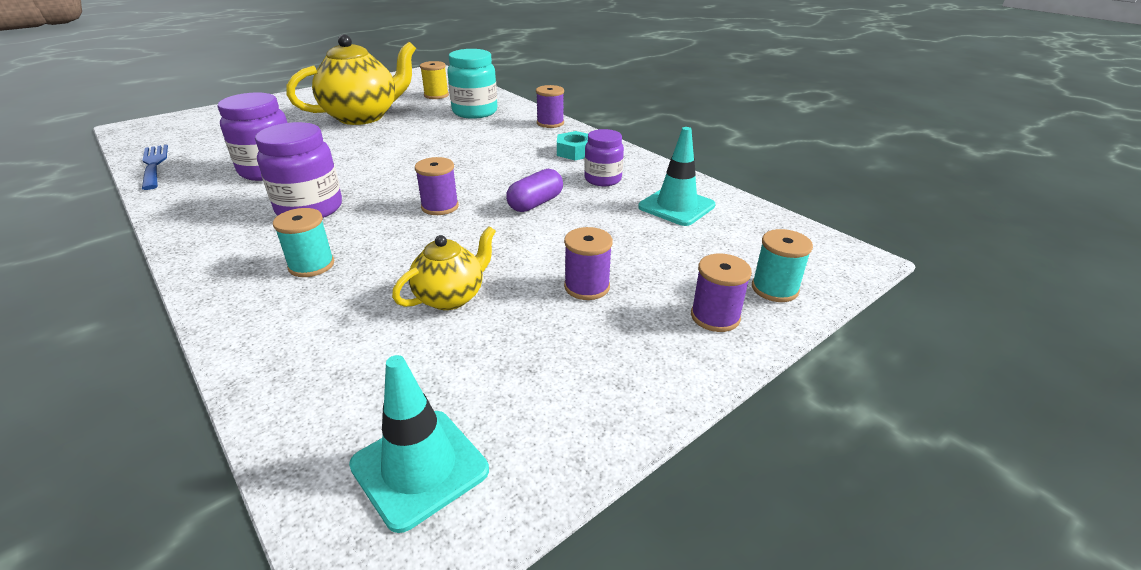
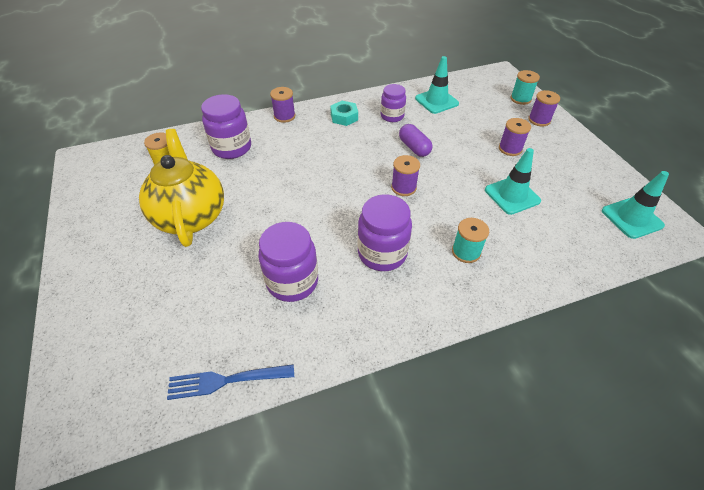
camera: 70 degrees left, 15 degrees up
(451, 297) = (512, 195): yellow teapot -> turquoise traffic cone
(475, 112) = (232, 148): turquoise jar -> purple jar

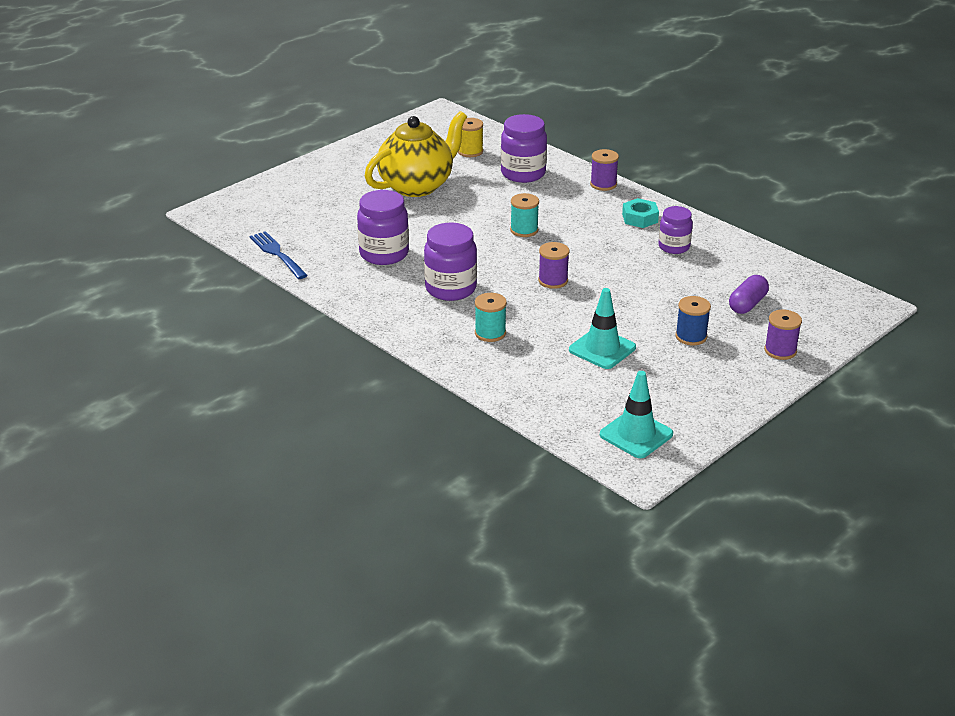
camera: 65 degrees right, 15 degrees down
(414, 147) = (627, 273): purple capsule -> purple capsule (747, 304)
(436, 101) = (740, 269): turquoise traffic cone -> none
(510, 149) = (691, 336): purple spool -> blue spool
(520, 99) = (818, 330): turquoise spool -> turquoise spool (524, 230)

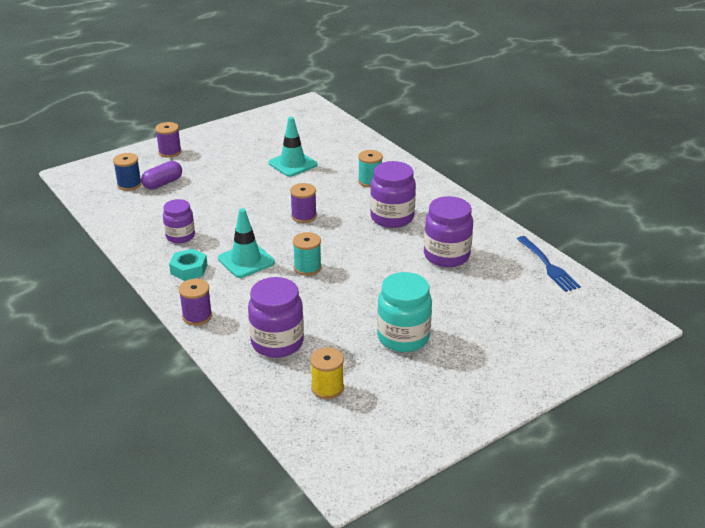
camera: 170 degrees left, 0 degrees up
(417, 186) = (403, 337): yellow teapot -> turquoise jar
(636, 434) = (299, 118): turquoise traffic cone -> turquoise traffic cone (246, 261)
(691, 336) = (224, 166): blue spool -> blue spool (129, 184)

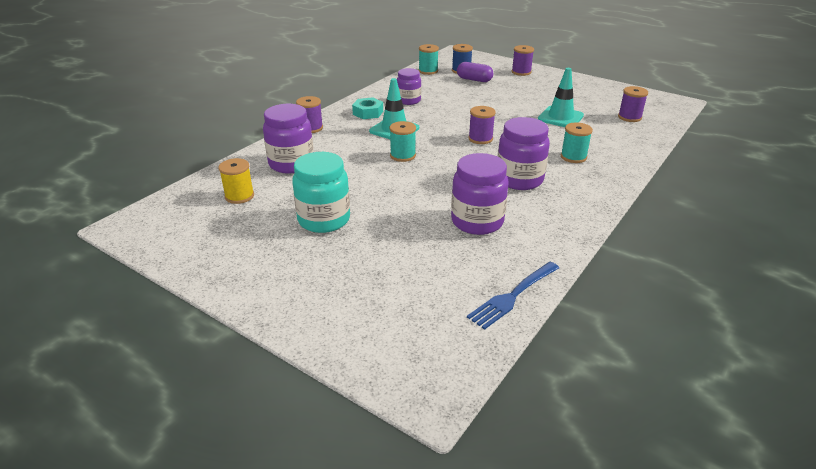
camera: 70 degrees right, 0 degrees up
(108, 205) = (428, 71): none -> turquoise spool
(318, 133) = (629, 117): none -> purple spool

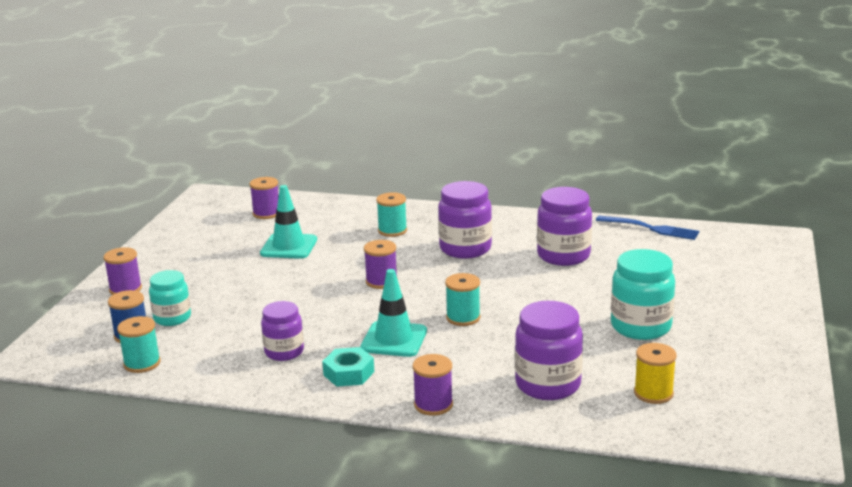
camera: 110 degrees left, 10 degrees down
(474, 80) = (172, 318): purple capsule -> turquoise jar

